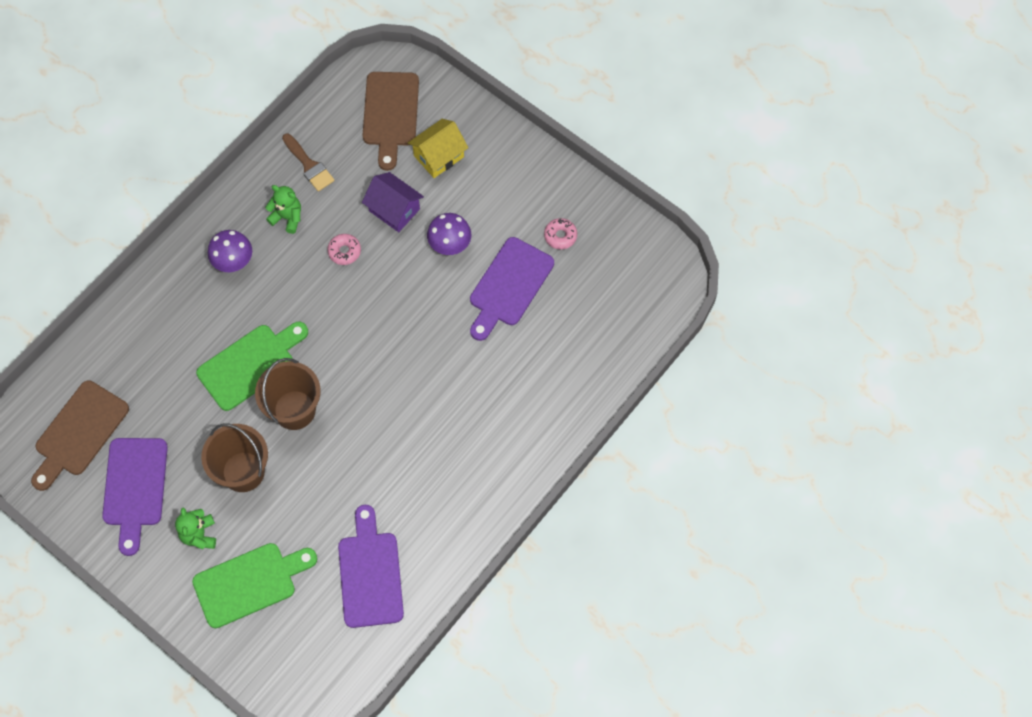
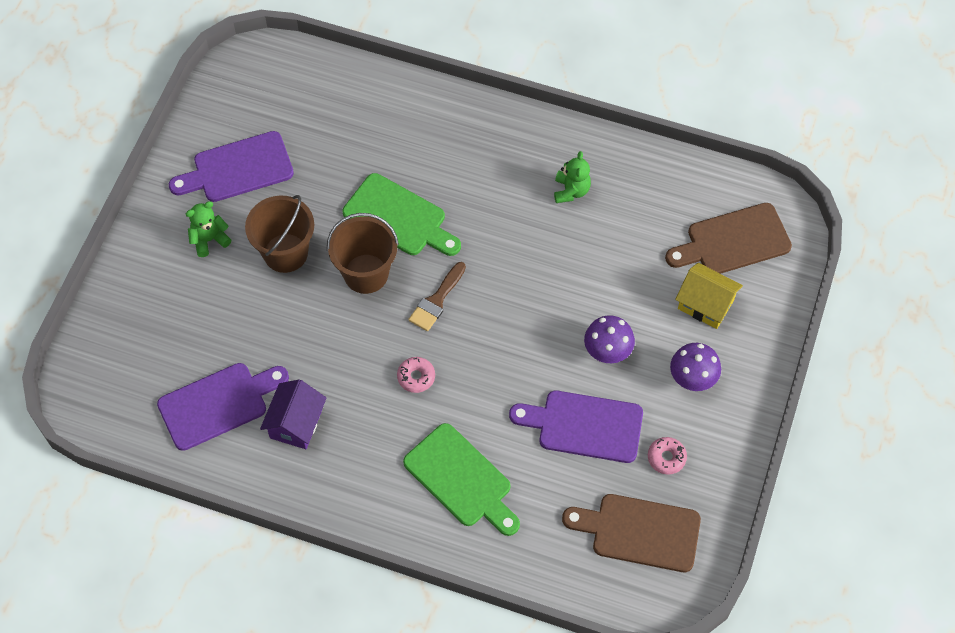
camera: 70 degrees right, 5 degrees down
(79, 432) = (276, 103): brown cutting board -> brown cutting board (640, 532)
(233, 261) = (502, 162): purple mushroom -> purple mushroom (692, 378)
(249, 583) = (175, 300): green cutting board -> green cutting board (461, 479)
(309, 165) = (638, 188): brown brush -> brown brush (436, 300)
(344, 251) = (556, 255): pink donut -> pink donut (416, 377)
(394, 210) = (623, 284): purple house -> purple house (296, 423)

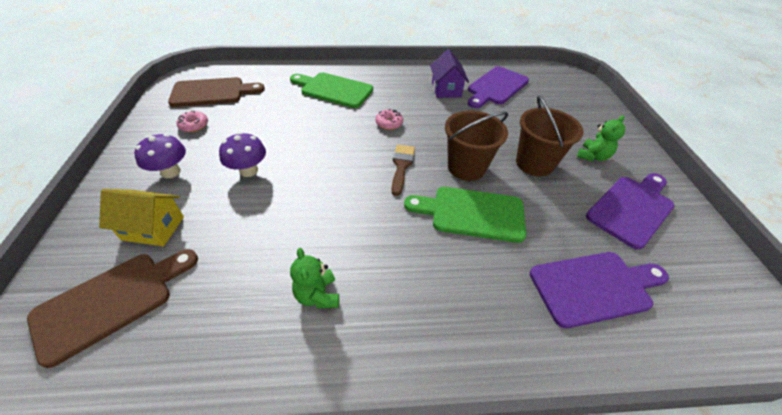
camera: 155 degrees right, 15 degrees down
(584, 426) = (259, 127): purple cutting board -> purple cutting board (594, 287)

